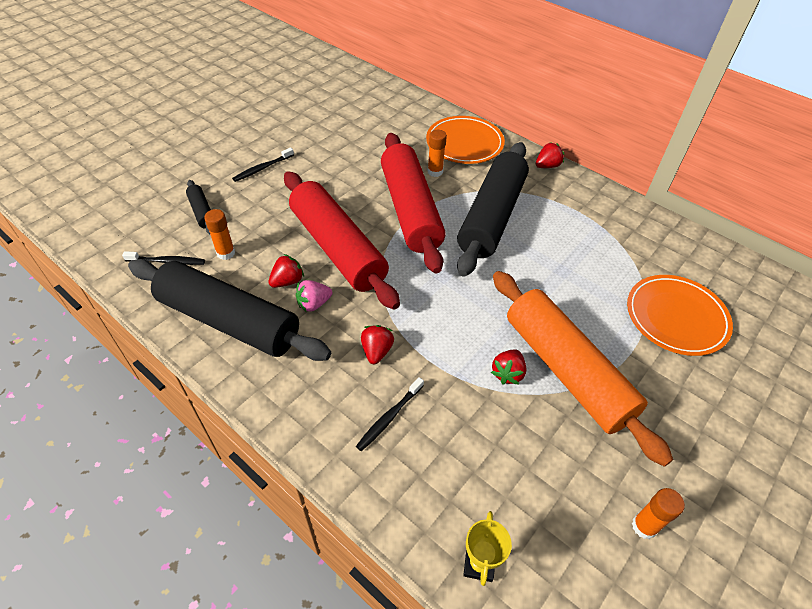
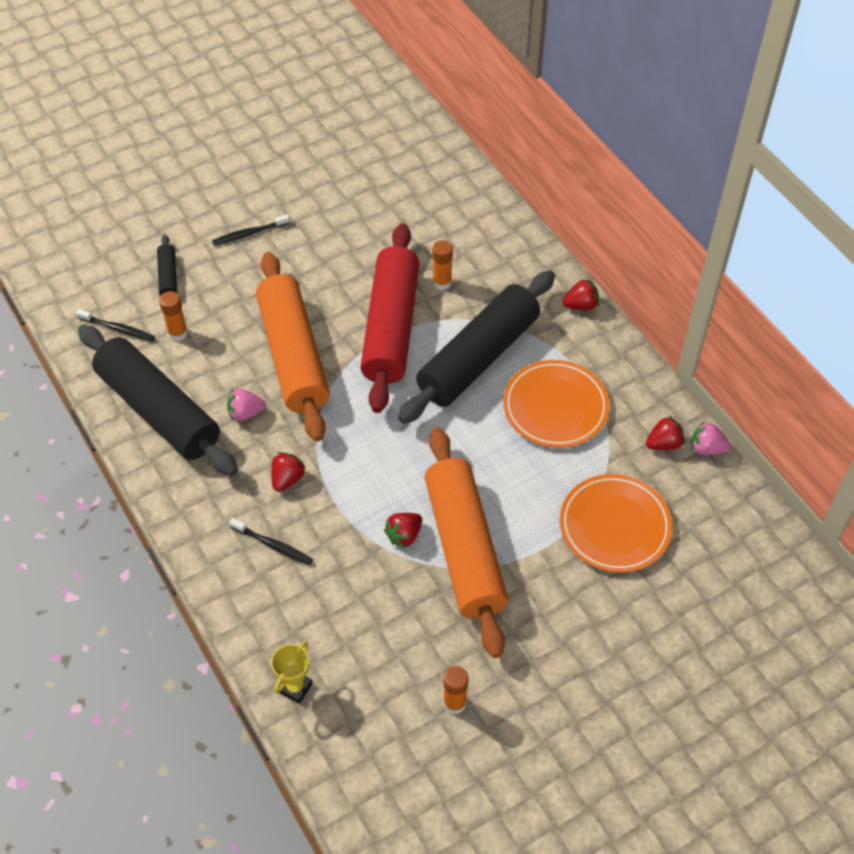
camera: 20 degrees right, 5 degrees up
(287, 281) = (228, 381): red strawberry -> red strawberry (664, 443)
(338, 248) = (293, 355): red rolling pin -> orange rolling pin
(389, 417) = (273, 545): black toothbrush -> black toothbrush turned 120 degrees counterclockwise
(464, 143) = (497, 250): orange plate -> orange plate (555, 407)
(702, 241) = (706, 448): none -> pink strawberry

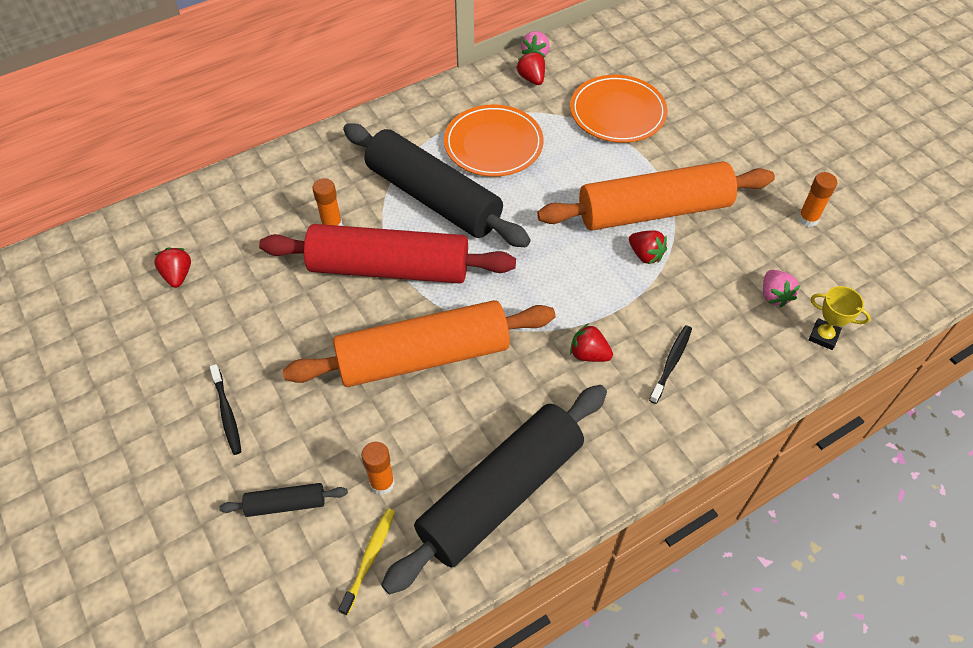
camera: 90 degrees left, 0 degrees up
(117, 329) = (369, 559): black toothbrush -> yellow toothbrush
(245, 413) = (504, 399): pink strawberry -> pink strawberry (774, 295)
(581, 305) = (373, 122): red strawberry -> red strawberry (178, 275)

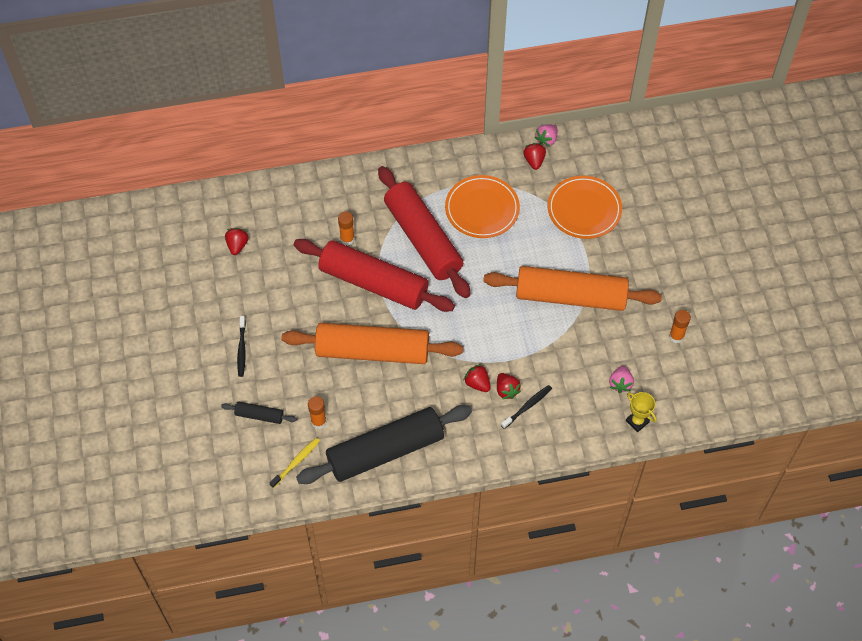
camera: 20 degrees right, 5 degrees up
(433, 197) = (423, 239): black rolling pin -> red rolling pin
(645, 255) = (548, 327): red strawberry -> red strawberry (506, 390)

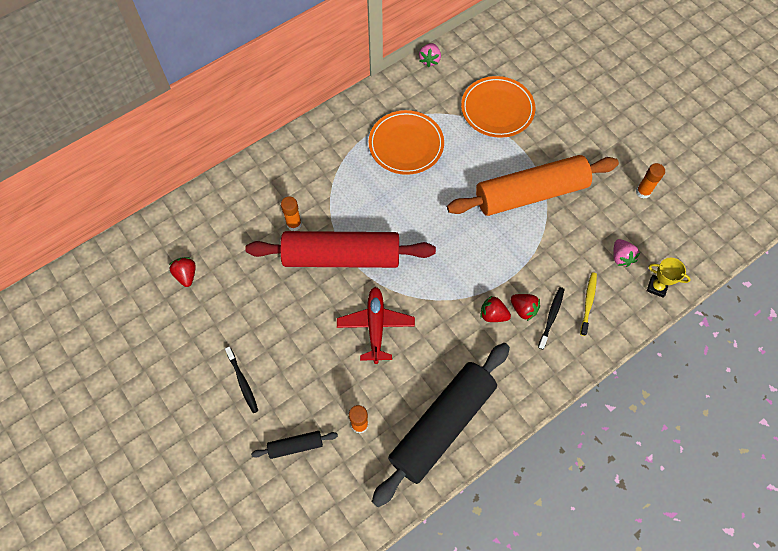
camera: 25 degrees left, 5 degrees up
(296, 462) = (358, 480): yellow toothbrush -> yellow toothbrush (588, 303)
(372, 351) = (375, 326): orange rolling pin -> red plane
(423, 239) = (366, 194): red rolling pin -> none
(534, 161) = (429, 83): red strawberry -> none

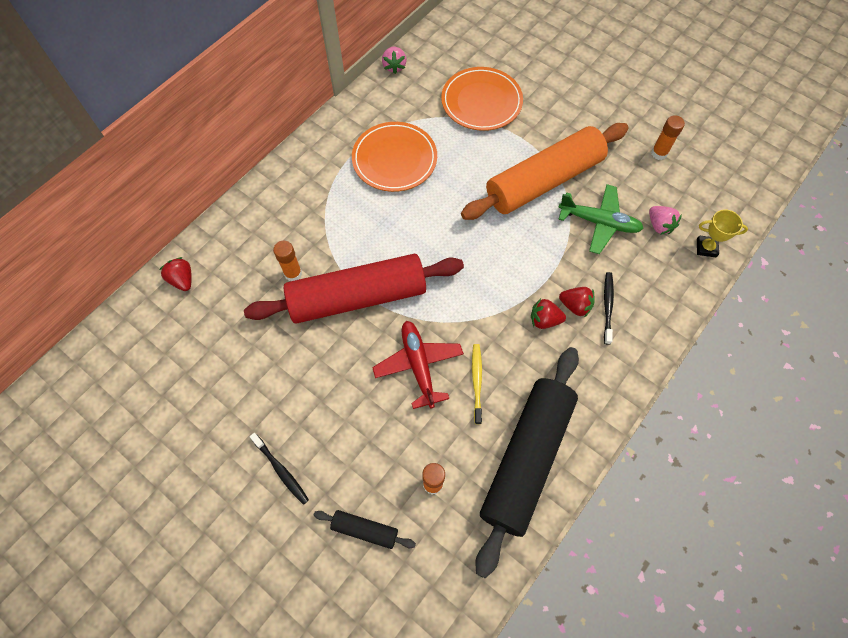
camera: 15 degrees left, 0 degrees up
(186, 275) = (181, 362): red strawberry -> red strawberry (182, 280)
(295, 446) = (365, 530): black rolling pin -> black rolling pin turned 45 degrees clockwise
(568, 242) = (599, 222): none -> green plane
(588, 303) = (641, 282): yellow toothbrush -> yellow toothbrush (477, 382)

